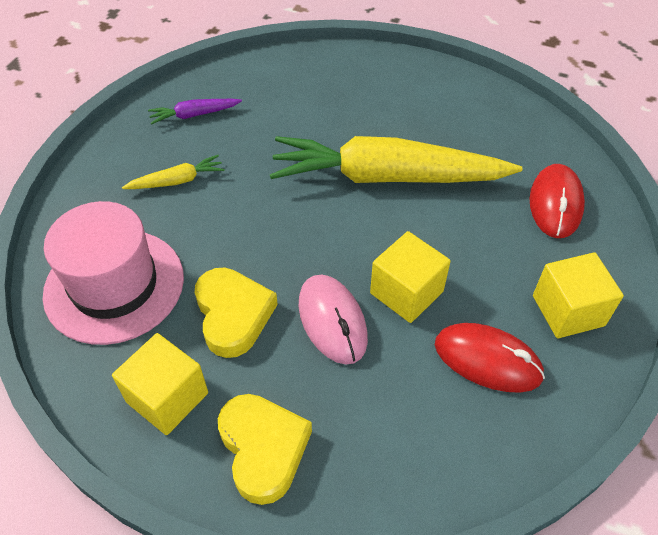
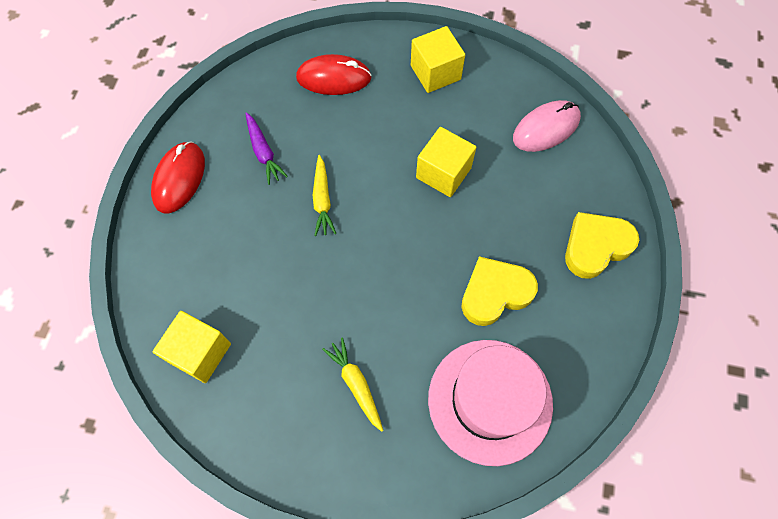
camera: 100 degrees left, 15 degrees up
(167, 397) = (578, 322): yellow cube -> yellow cube (200, 353)
(194, 115) = (257, 396): purple carrot -> purple carrot (263, 152)
(332, 321) = (482, 220): pink mouse -> pink mouse (546, 128)
(386, 177) = (322, 200): yellow carrot -> yellow carrot, size x0.41
(487, 360) = (488, 119): red mouse -> red mouse (179, 179)

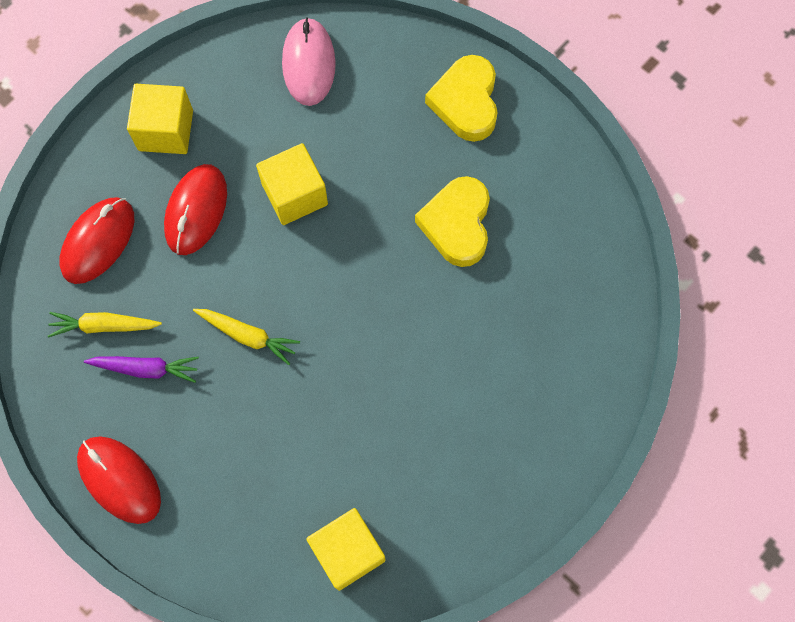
camera: 60 degrees left, 5 degrees up
(356, 384) = (472, 409): yellow carrot -> yellow carrot (104, 326)
(391, 120) = (196, 211): none -> red mouse
(490, 401) = (559, 293): pink hat -> none

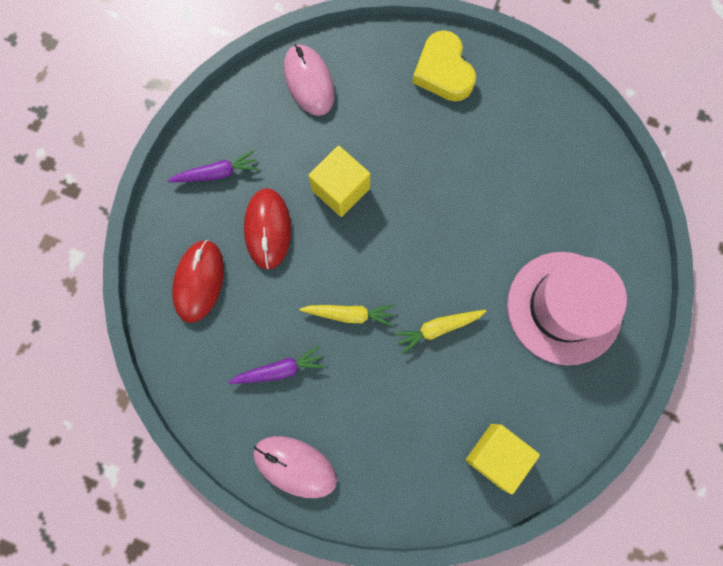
camera: 20 degrees left, 5 degrees up
(104, 326) = (231, 348): yellow carrot -> yellow carrot (438, 328)
(119, 480) = (295, 466): red mouse -> pink mouse
(166, 130) = (217, 173): yellow cube -> purple carrot
(457, 224) = (475, 169): yellow heart -> none
(494, 415) = (564, 307): none -> pink hat

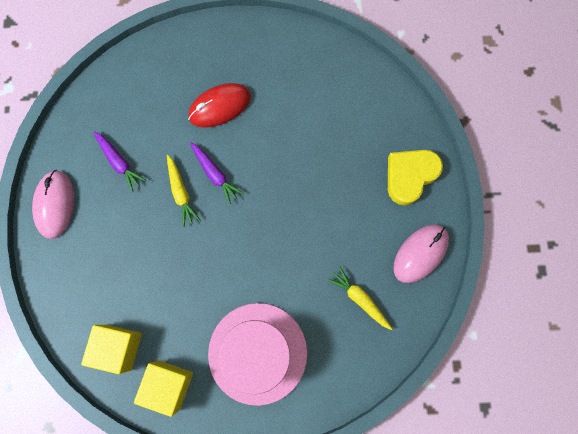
camera: 65 degrees right, 0 degrees up
(199, 281) = (160, 79): red mouse -> none
(217, 173) = (245, 52): purple carrot -> purple carrot (215, 174)
(309, 82) = (349, 82): pink mouse -> pink mouse (420, 253)
(340, 189) = (274, 143): yellow cube -> yellow cube (169, 384)
(438, 328) = (198, 262): yellow carrot -> yellow carrot (359, 299)

